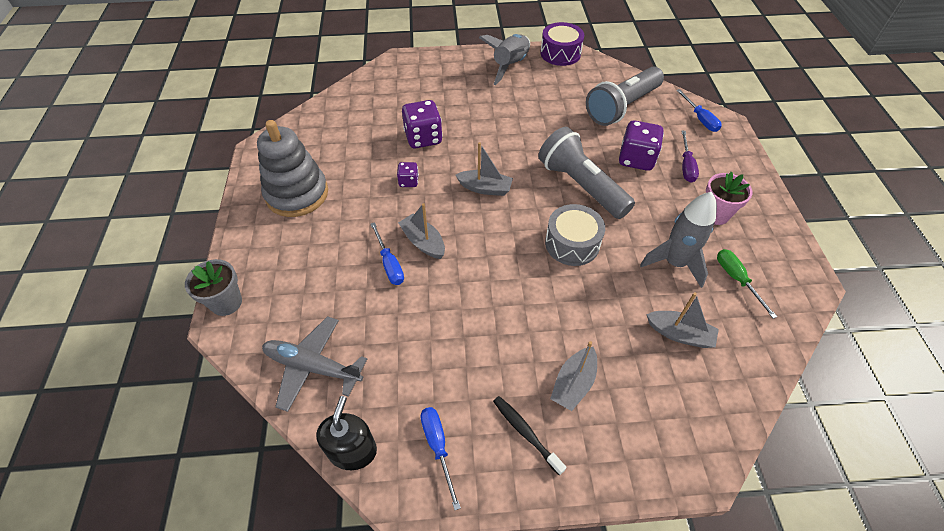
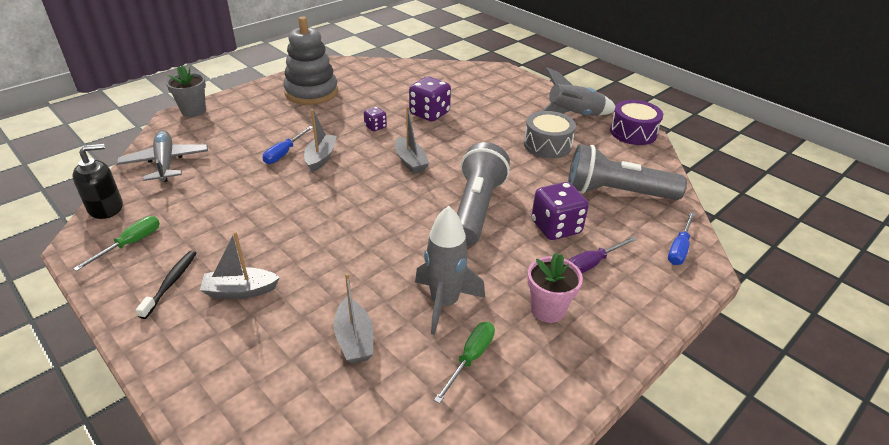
camera: 50 degrees right, 15 degrees down
(438, 447) = (130, 244): blue screwdriver -> green screwdriver
(572, 243) = (399, 230): grey drum -> grey drum (547, 145)

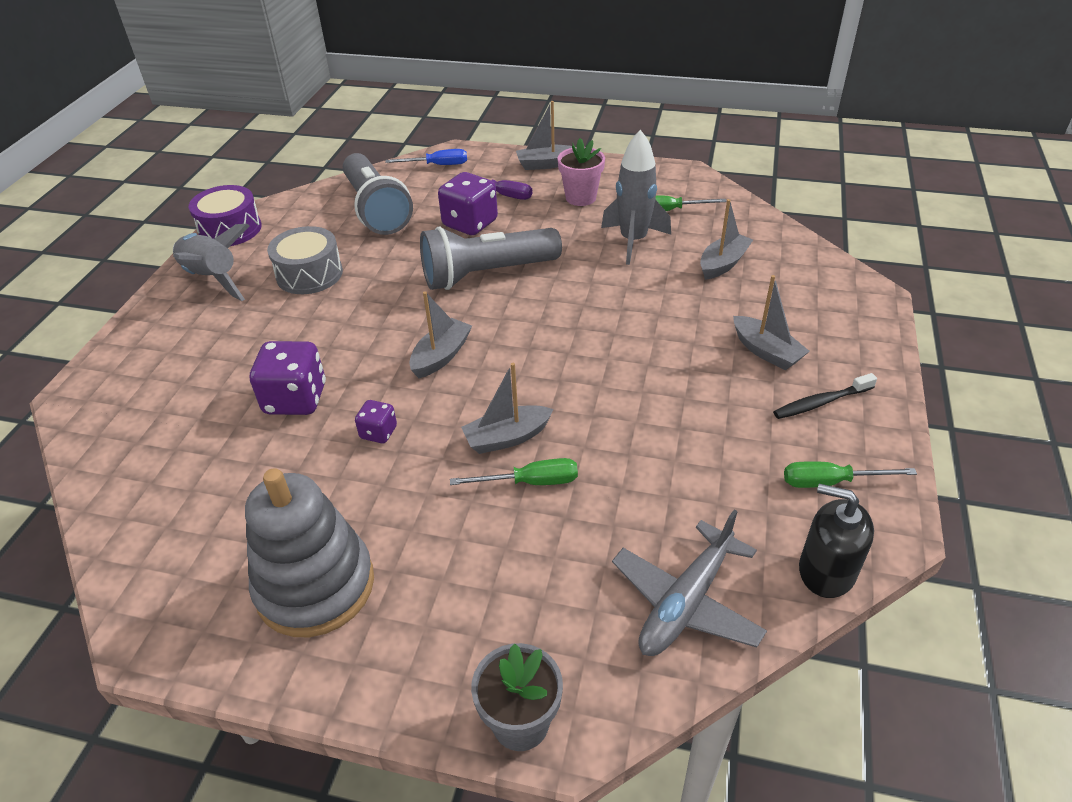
camera: 120 degrees left, 5 degrees up
(284, 153) = (530, 482): blue screwdriver -> green screwdriver
(636, 319) = (546, 164): none -> grey boat

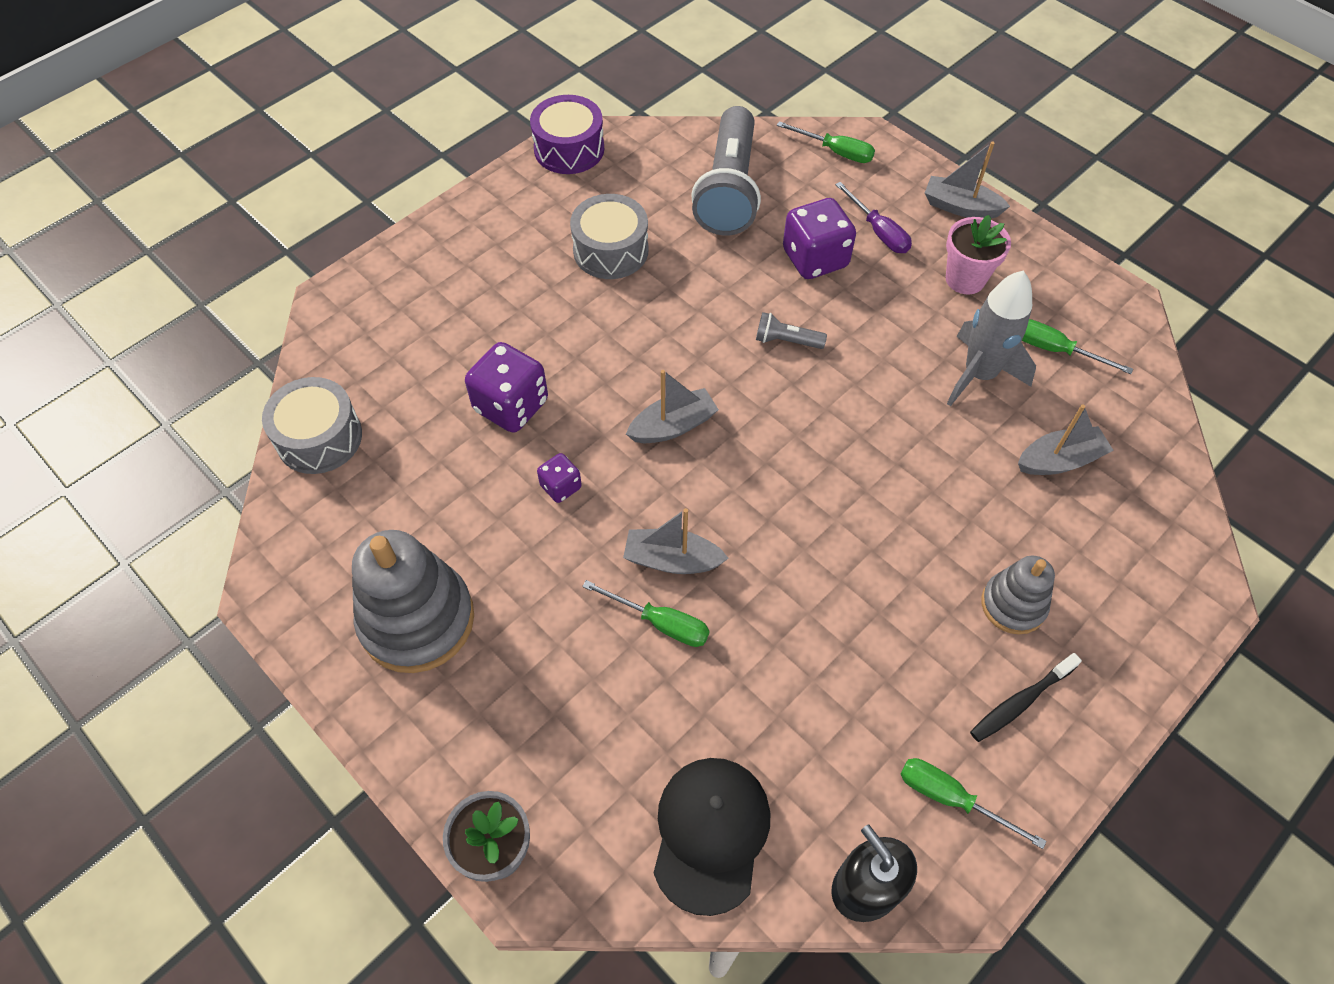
camera: 30 degrees right, 15 degrees up
(124, 497) = (319, 438): none -> grey drum
(212, 278) = (518, 210): grey rocket -> none
(437, 165) = (835, 152): blue screwdriver -> green screwdriver
(487, 274) = (786, 341): grey flashlight -> grey flashlight, size x0.42
(686, 602) = (710, 833): grey plane -> black cap
(766, 351) = (1013, 605): grey boat -> grey stacking toy
(820, 402) = (1020, 702): black toothbrush -> black toothbrush turned 45 degrees counterclockwise

